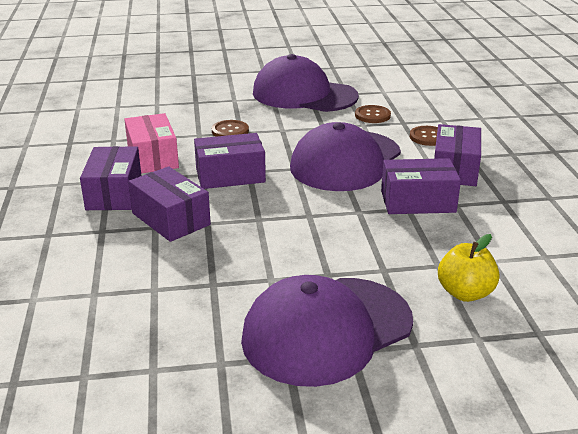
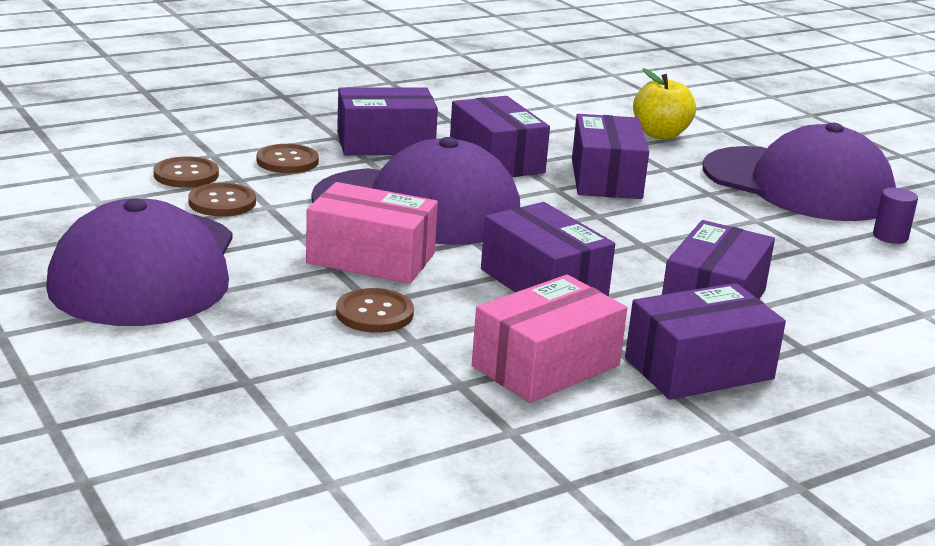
camera: 115 degrees left, 5 degrees down
(205, 337) = (890, 236): none -> purple cylinder
(287, 139) = (371, 258): none -> pink box
(370, 236) = (606, 179): none -> purple box
(413, 111) = (186, 175): none -> brown button

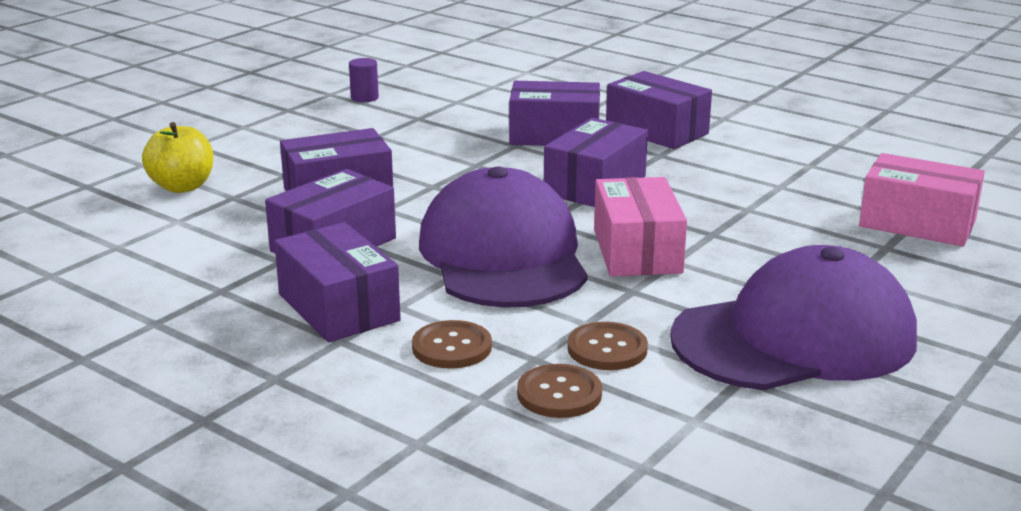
camera: 110 degrees left, 0 degrees up
(374, 313) = (728, 229): brown button -> none
(546, 366) = (718, 167): pink box -> pink box (917, 223)
(798, 185) = (278, 128): purple cap -> none

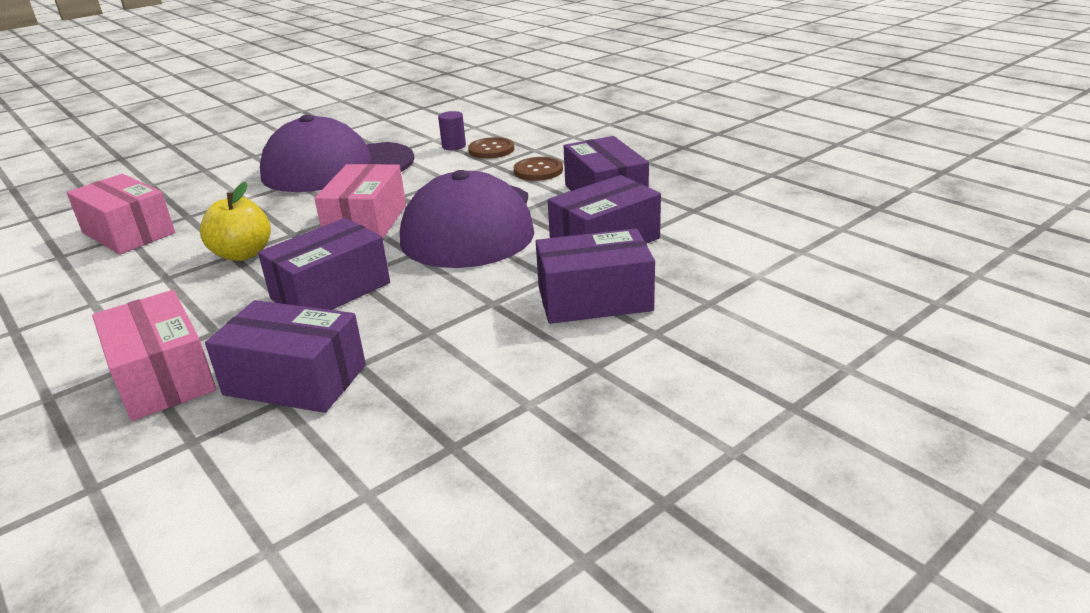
camera: 165 degrees left, 5 degrees up
(182, 187) = (773, 322): yellow apple -> yellow apple (243, 254)
(364, 98) = (520, 530): purple cylinder -> purple cylinder (454, 146)
(607, 349) = (448, 166): brown button -> none
(657, 130) = (163, 377): purple box -> pink box

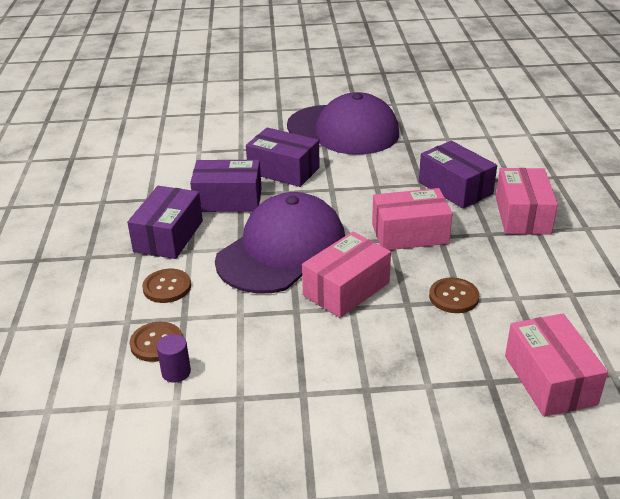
camera: 145 degrees left, 5 degrees up
(243, 254) = (453, 297): yellow apple -> brown button
(331, 291) = (410, 234): purple box -> pink box
(337, 167) = (312, 397): purple cap -> purple cap (343, 130)

